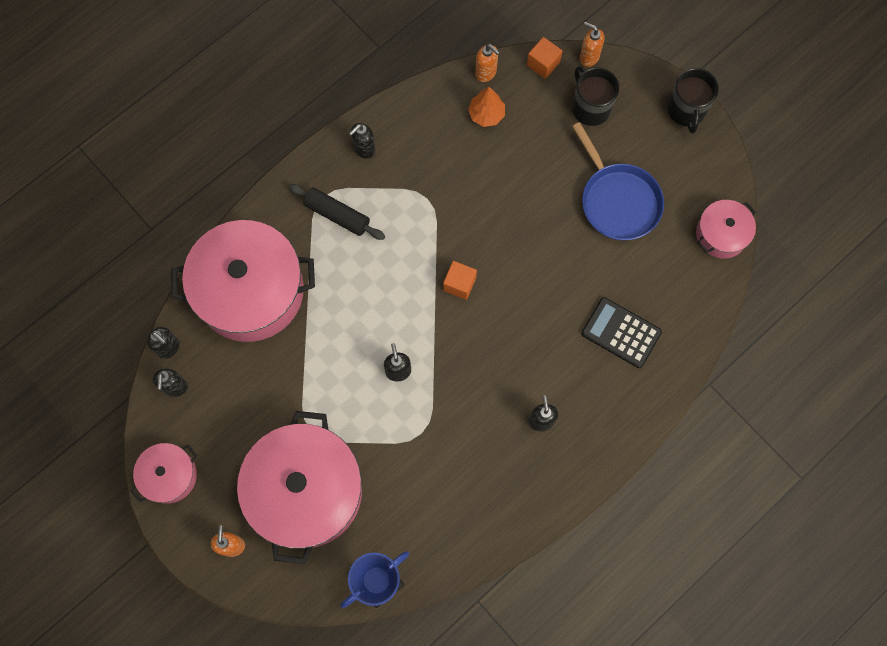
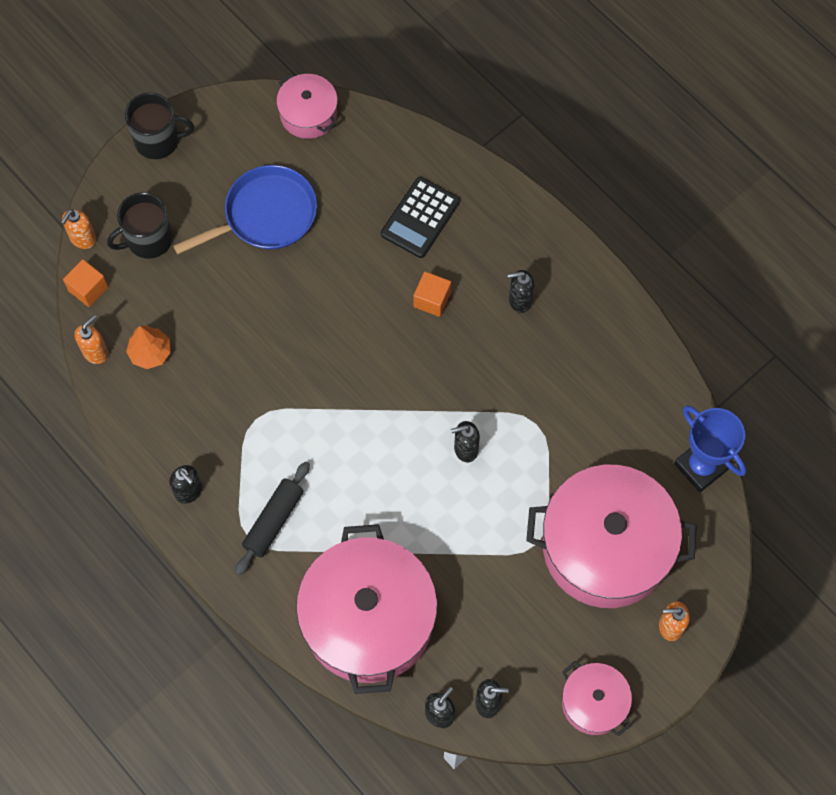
camera: 90 degrees left, 5 degrees down
(459, 284) = (362, 383): orange cube -> orange cube (432, 300)

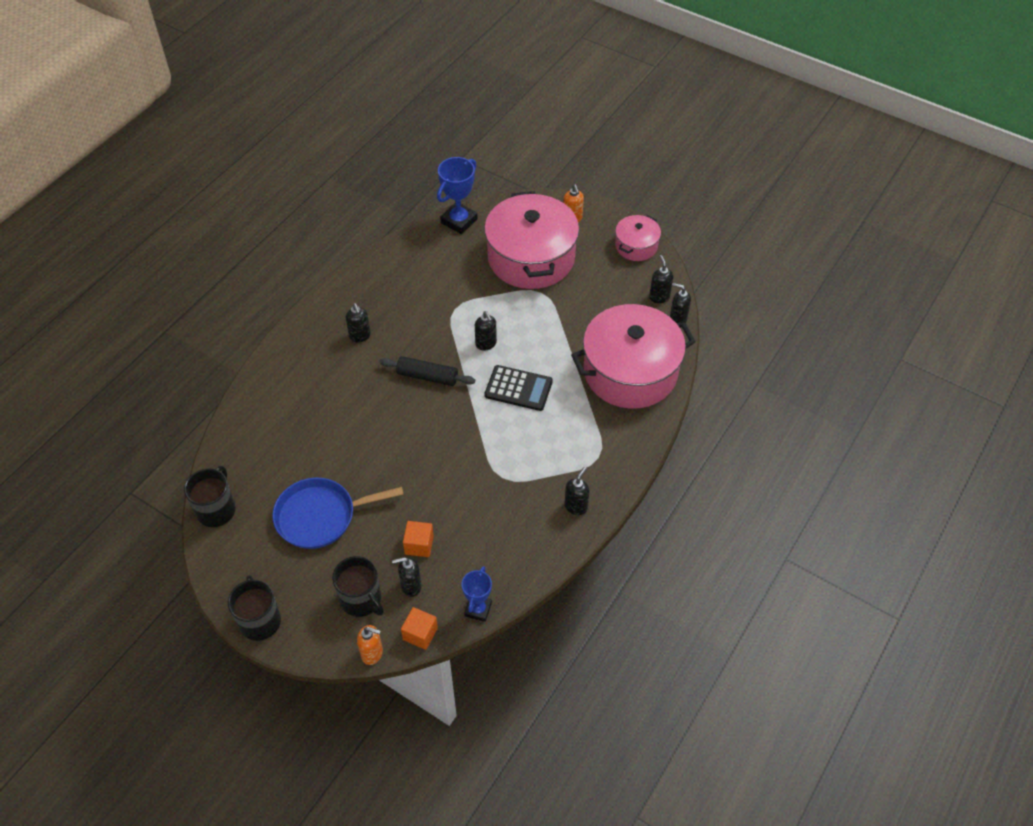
camera: 105 degrees left, 15 degrees down
(96, 352) = (478, 609): orange soap dispenser -> blue trophy
(147, 291) = (411, 586): none -> black soap dispenser
(150, 352) = (467, 567): orange tree -> none
(266, 215) = (320, 516): blue pan -> blue pan turned 60 degrees counterclockwise
(273, 521) = (579, 445): black rolling pin -> black rolling pin (427, 376)
(308, 114) = (216, 509): pink pot -> black mug
(420, 218) = (302, 410): black calculator -> black calculator (518, 388)
(432, 300) = (372, 388): orange cube -> orange cube (419, 545)

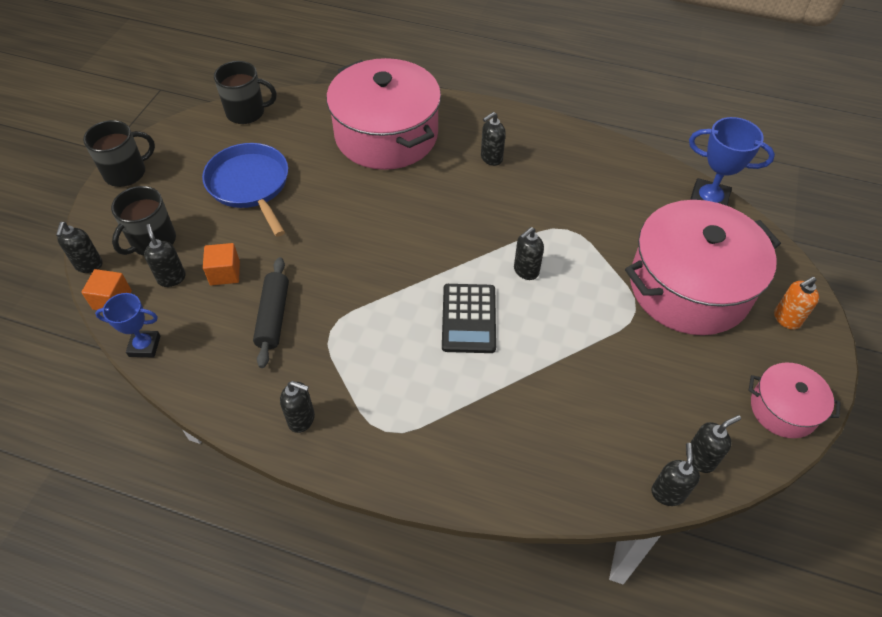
camera: 75 degrees right, 0 degrees up
(372, 653) = (89, 265): orange soap dispenser -> black soap dispenser
(427, 376) = (456, 227): black rolling pin -> black rolling pin (273, 317)
(630, 372) = (543, 444): pink pot -> pink pot (386, 135)

